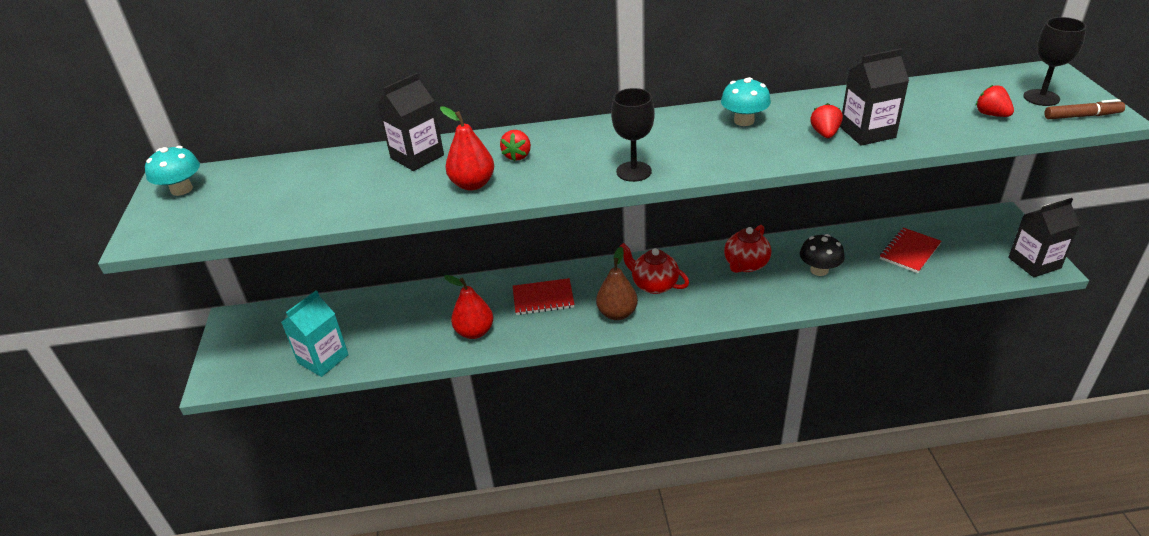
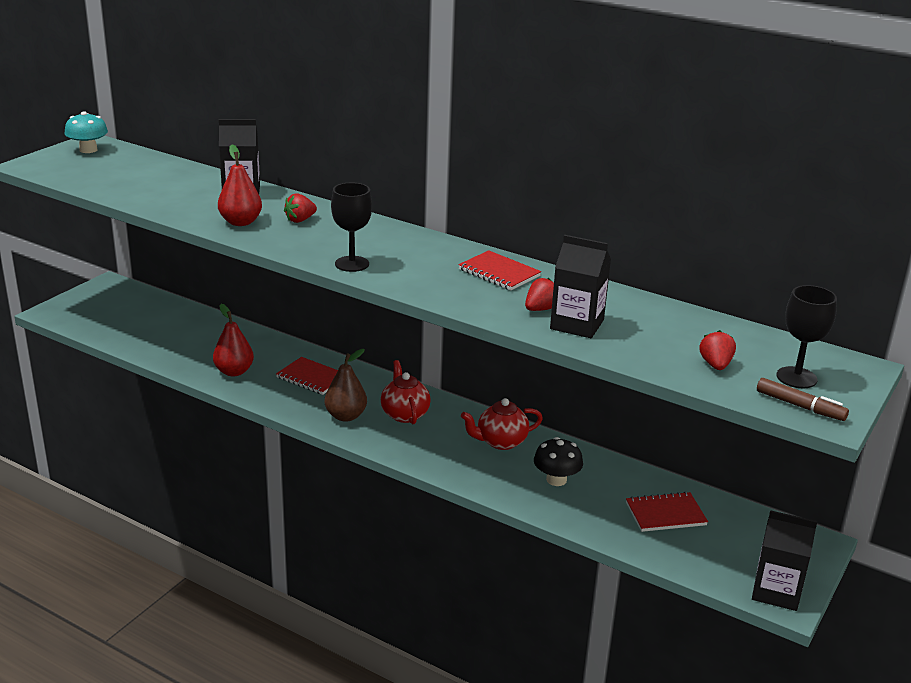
camera: 35 degrees right, 10 degrees down
(323, 359) = (123, 334): turquoise carton -> none
(744, 121) = (499, 273): turquoise mushroom -> red notebook

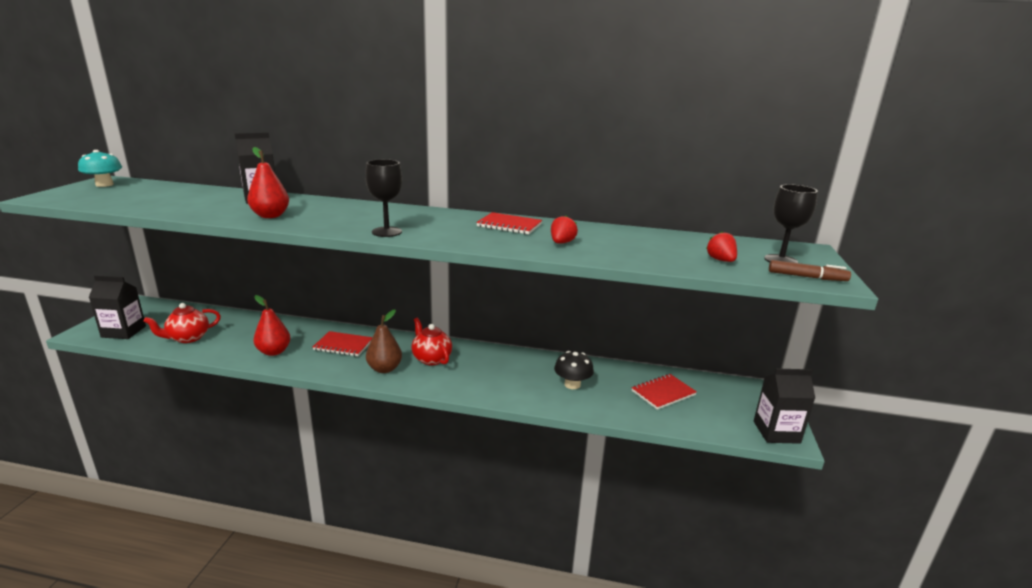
camera: 20 degrees left, 5 degrees down
(300, 220) = (323, 210): red strawberry -> none
(500, 442) = (515, 365): red teapot -> red teapot (188, 338)
(577, 324) = (598, 249): black carton -> black carton (124, 331)

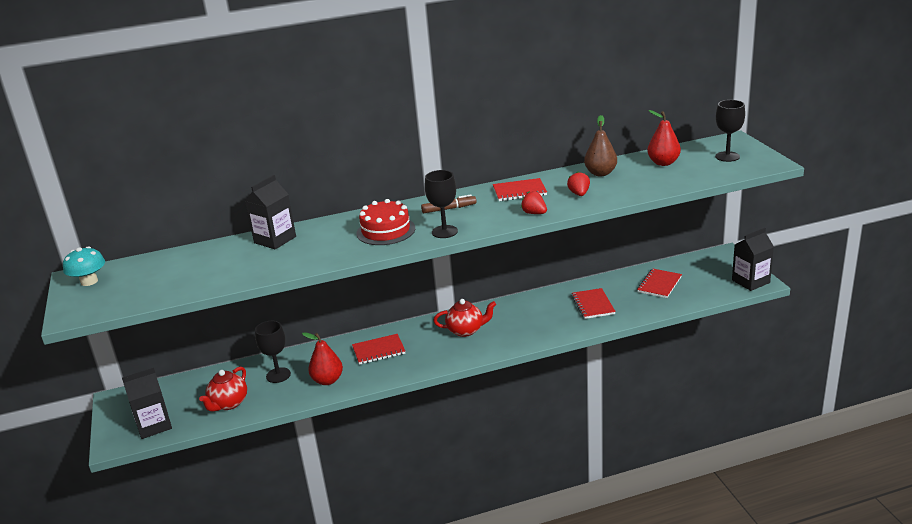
camera: 25 degrees left, 5 degrees up
(250, 332) = (278, 375): none -> black goblet
(270, 216) = (324, 252): red pear -> red pear (663, 163)
(345, 217) = (386, 231): none -> red cake
(384, 369) = (440, 353): brown pear -> brown pear (600, 173)
(431, 359) = (466, 330): red teapot -> red teapot turned 150 degrees clockwise
(572, 384) = (593, 305): black mushroom -> red notebook
(721, 260) = (694, 170): red strawberry -> red strawberry (534, 213)
(807, 277) = (754, 165): brown marker -> brown marker (449, 209)

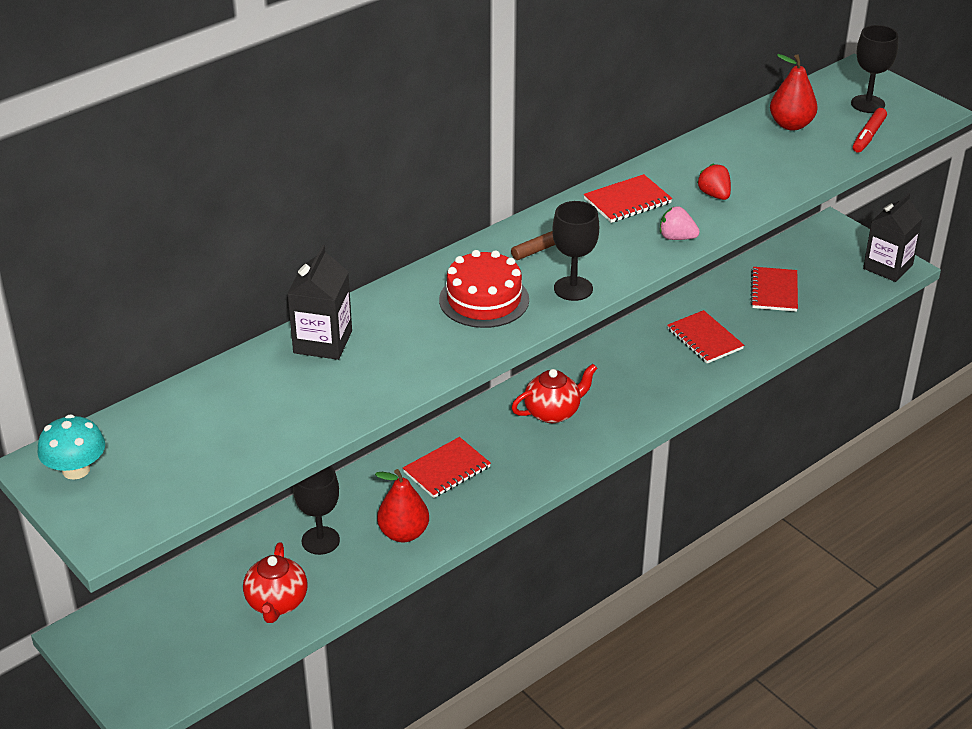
camera: 25 degrees left, 10 degrees up
(154, 425) = (183, 665): black carton -> none
(534, 213) = (676, 237): red strawberry -> pink strawberry
(600, 173) = (718, 153): brown pear -> none
(713, 173) = (868, 136): none -> red marker

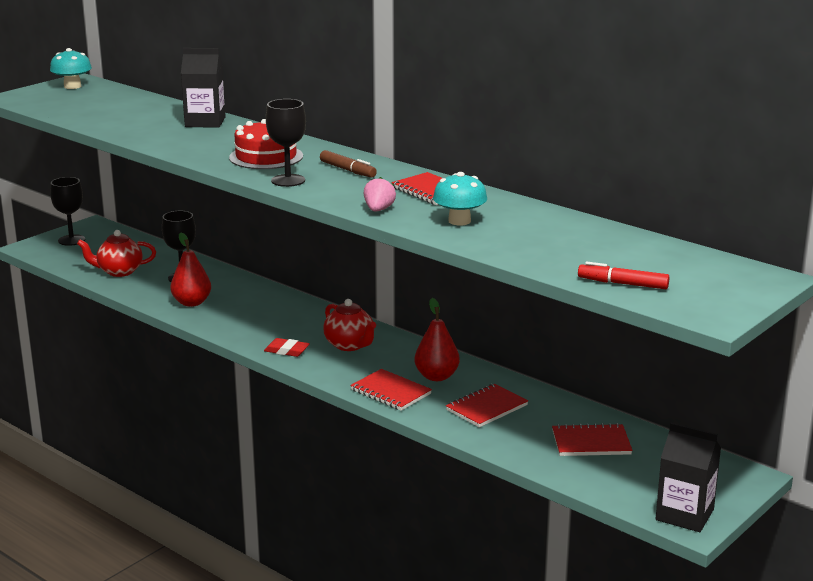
camera: 80 degrees right, 15 degrees down
(446, 469) = (267, 311): red notebook -> red notebook (390, 392)
(556, 460) = (287, 351): none -> red eraser
(714, 195) = (459, 221): red strawberry -> turquoise mushroom
(791, 125) = (619, 248): red pear -> red pear (436, 376)
(868, 104) = (697, 283): black goblet -> black goblet (71, 240)

